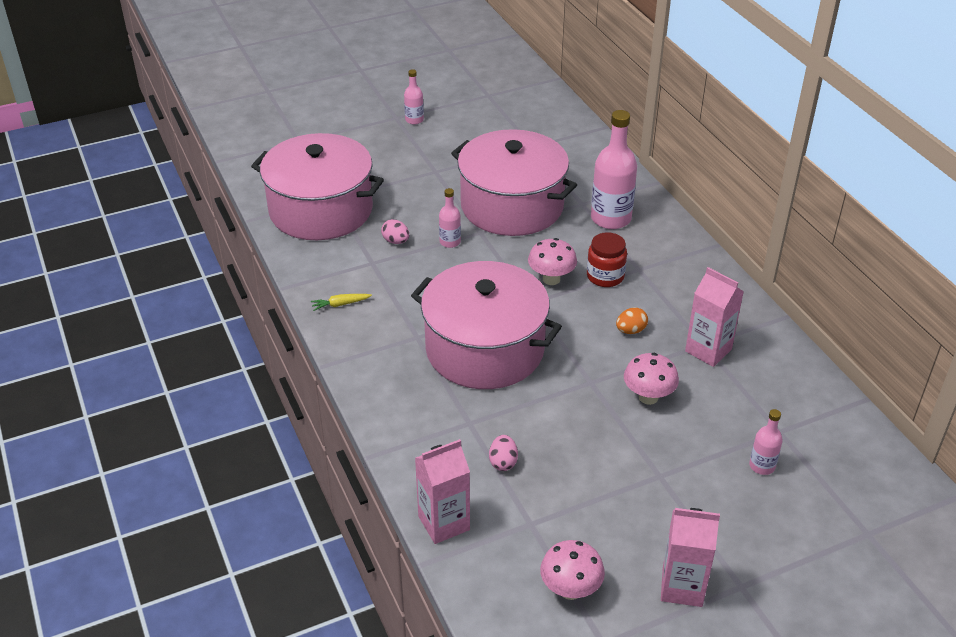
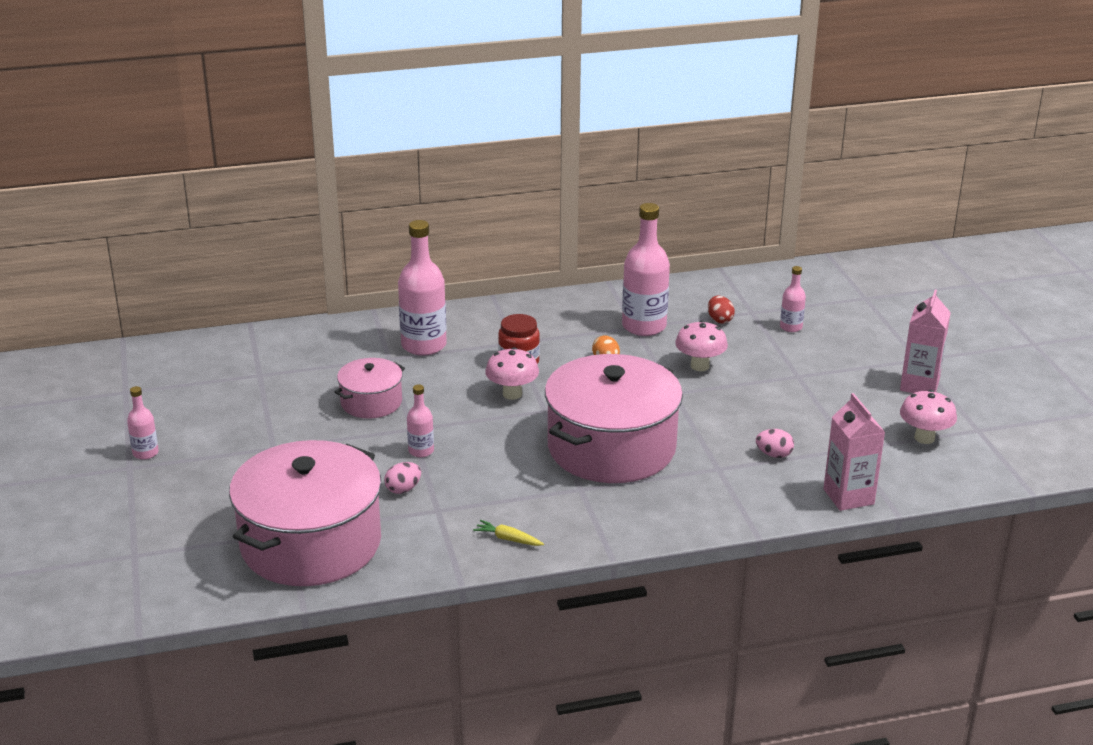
camera: 80 degrees left, 10 degrees down
(340, 304) = (508, 539): yellow carrot -> yellow carrot turned 120 degrees clockwise
(512, 206) = (371, 402): pink pot -> pink pot, size x0.50
(708, 350) = (644, 326): pink carton -> pink bottle
(749, 406) = (719, 320): none -> red egg

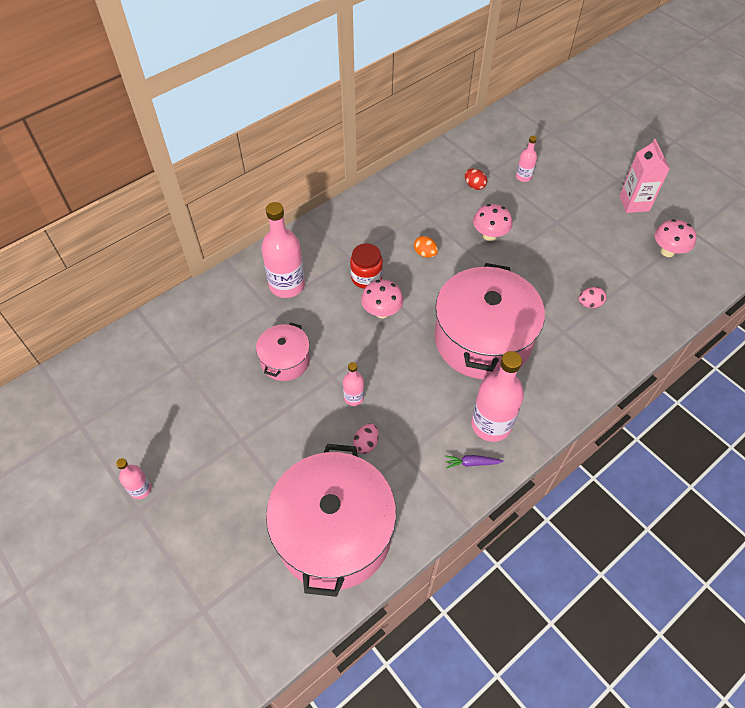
camera: 25 degrees left, 25 degrees up
(508, 539) = (472, 463): yellow carrot -> purple carrot
(644, 326) = (429, 210): pink bottle -> pink bottle (491, 424)
(848, 496) = (658, 325): pink carton -> none

